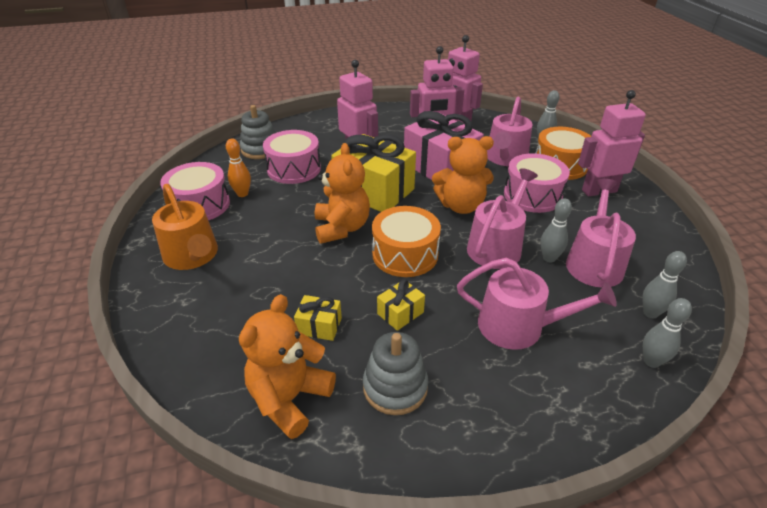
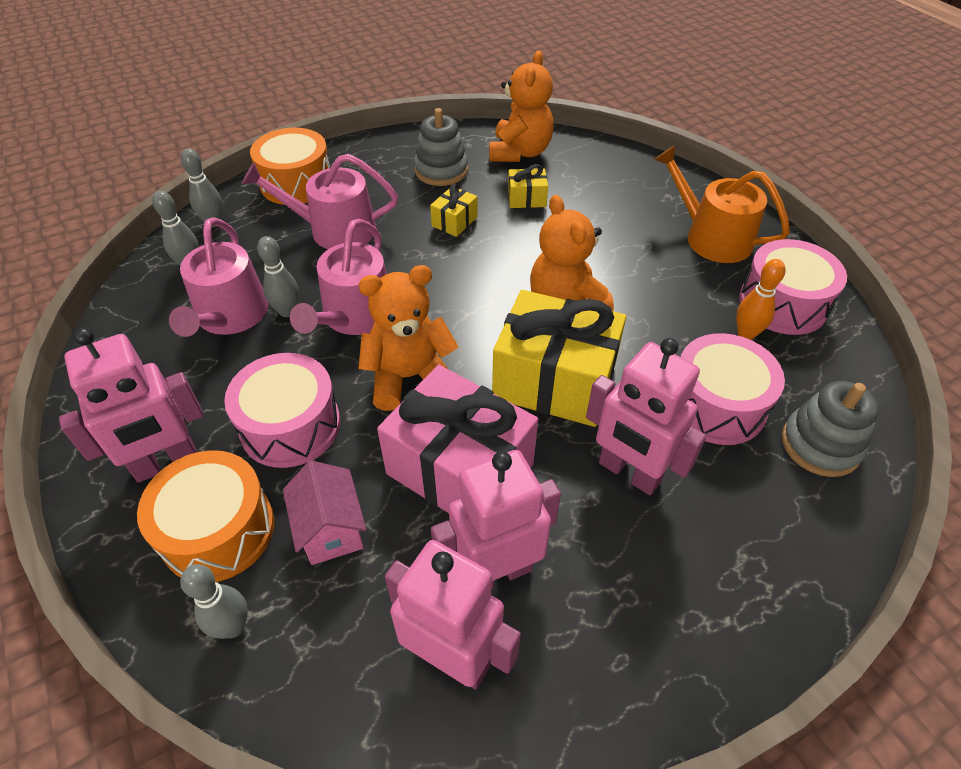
camera: 165 degrees right, 10 degrees up
(405, 254) = (470, 283): orange drum -> orange drum (296, 183)
(505, 158) = (331, 529): pink watering can -> pink house

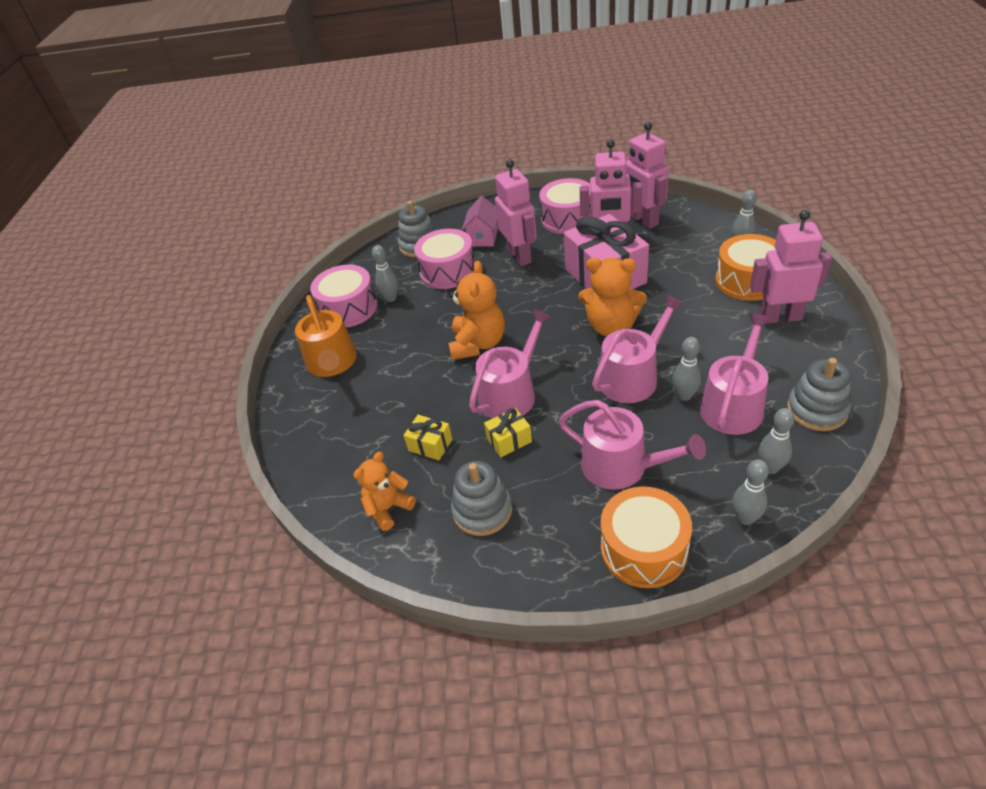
camera: 145 degrees left, 5 degrees down
(134, 336) = (817, 410): none -> grey stacking toy
(290, 425) = (697, 318): pink drum -> pink drum (568, 219)
(331, 529) = (685, 268): pink house -> pink house (483, 237)
(483, 262) = (511, 393): none -> pink watering can
(520, 152) = (388, 508): orange teddy bear -> orange teddy bear, size x0.66
(554, 381) = (523, 302): yellow gift -> none
(746, 334) = (391, 298): orange bowling pin -> grey bowling pin

